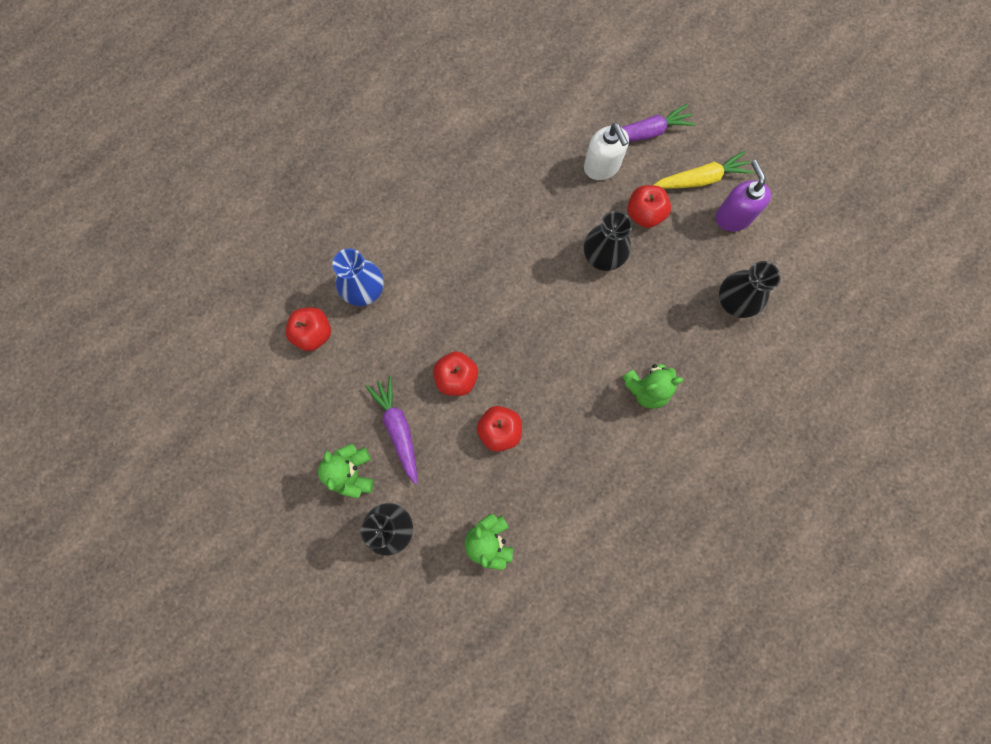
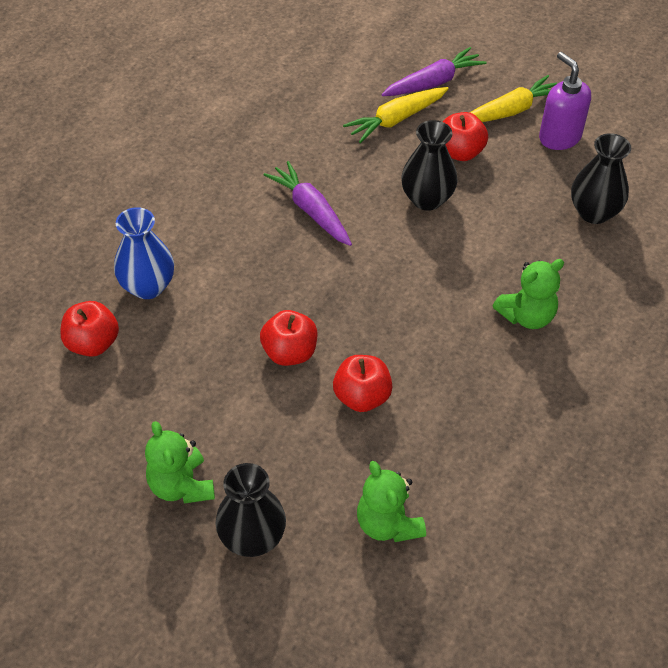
camera: 15 degrees left, 25 degrees down
(398, 429) = (230, 423): purple carrot -> purple carrot (311, 210)
(602, 167) = (396, 120): white soap dispenser -> yellow carrot

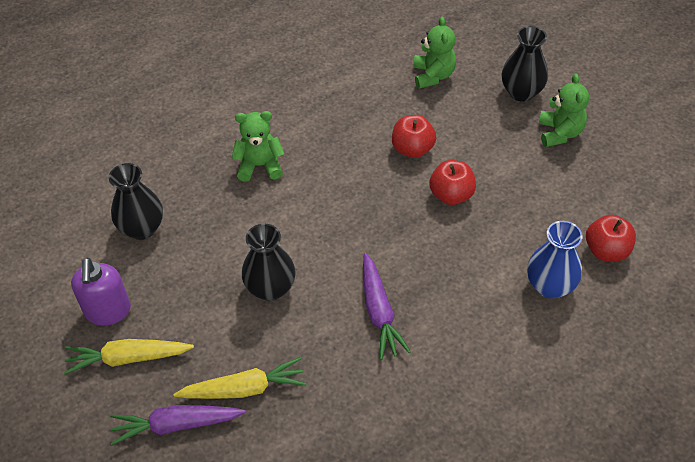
camera: 155 degrees left, 0 degrees up
(460, 152) = (209, 327): red apple -> none

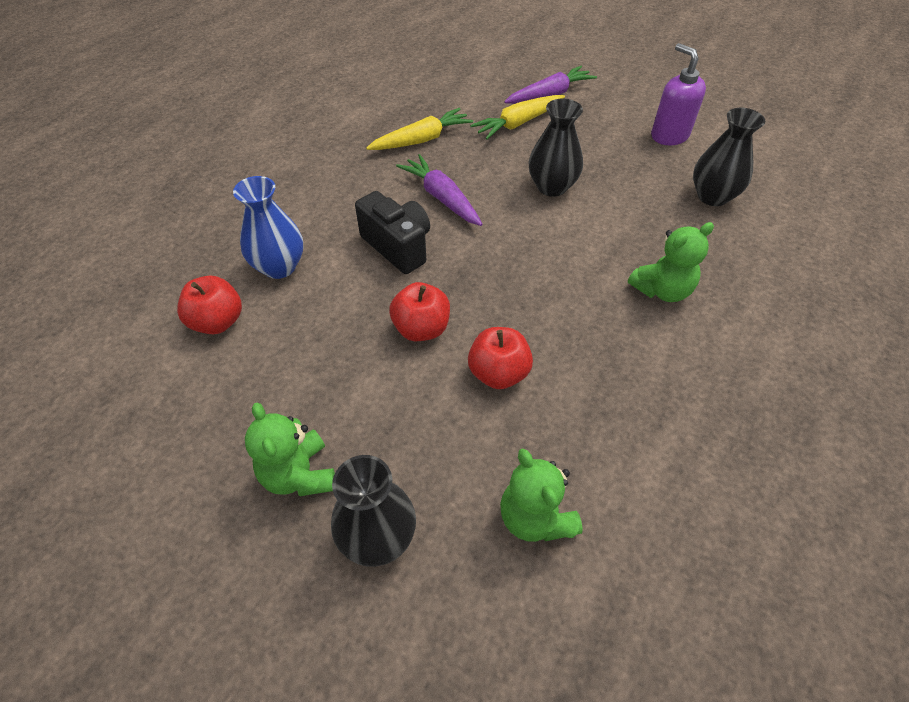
camera: 155 degrees right, 0 degrees up
(128, 358) = (621, 116): yellow carrot -> yellow carrot (421, 140)
(441, 271) = (398, 246): none -> black camera

